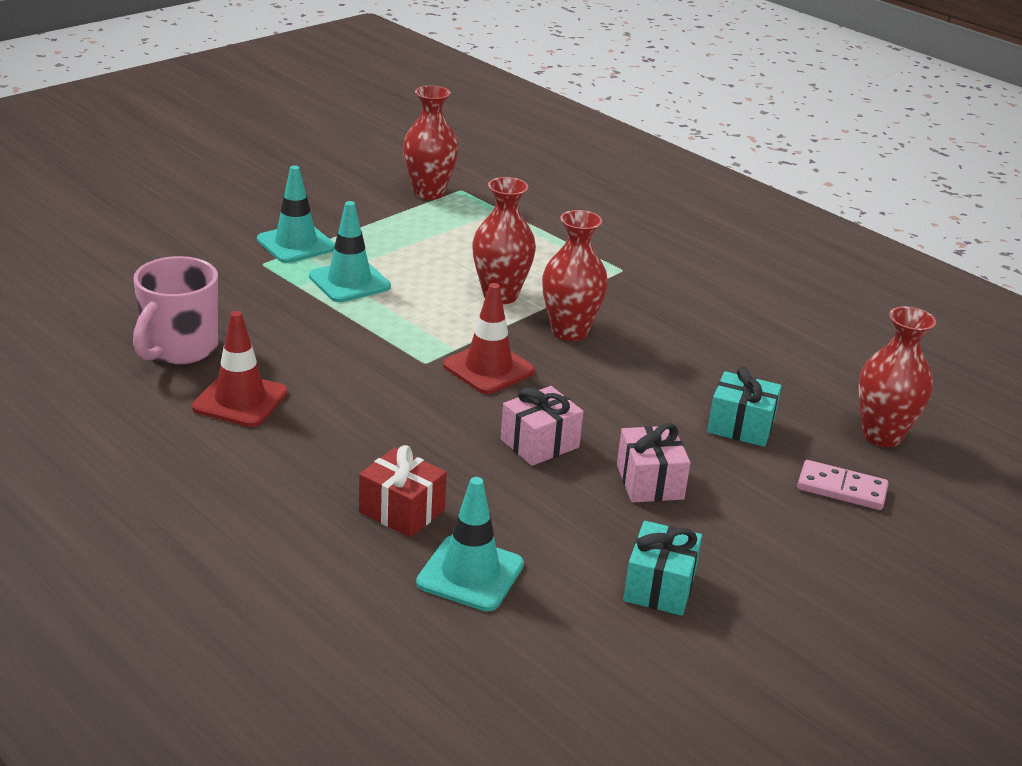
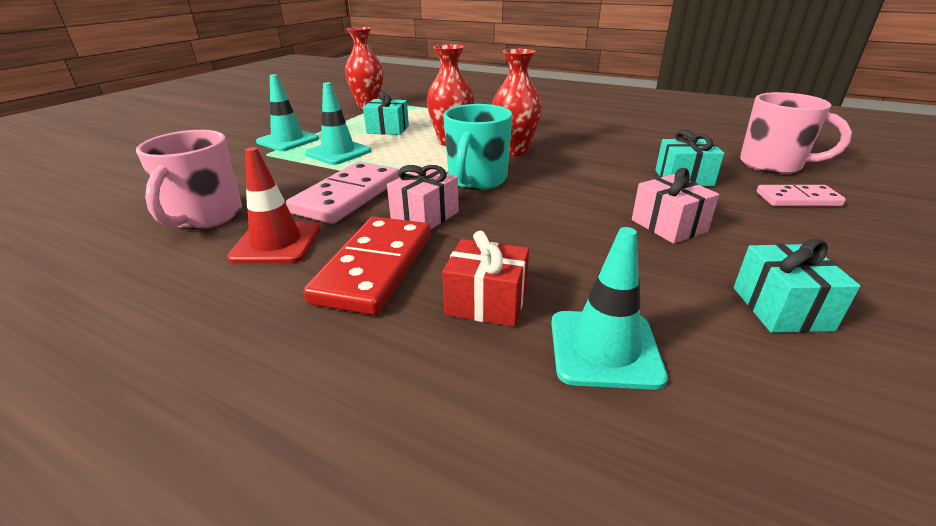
camera: 15 degrees left, 0 degrees up
(321, 451) = (374, 267): none -> red domino
(332, 356) = (347, 196): none -> pink domino
(431, 251) = (388, 129): none -> turquoise gift
(488, 368) = (477, 180): red traffic cone -> turquoise mug
(539, 443) = (558, 218): pink gift -> pink gift (425, 216)
(882, 435) = (772, 165): red vase -> pink mug

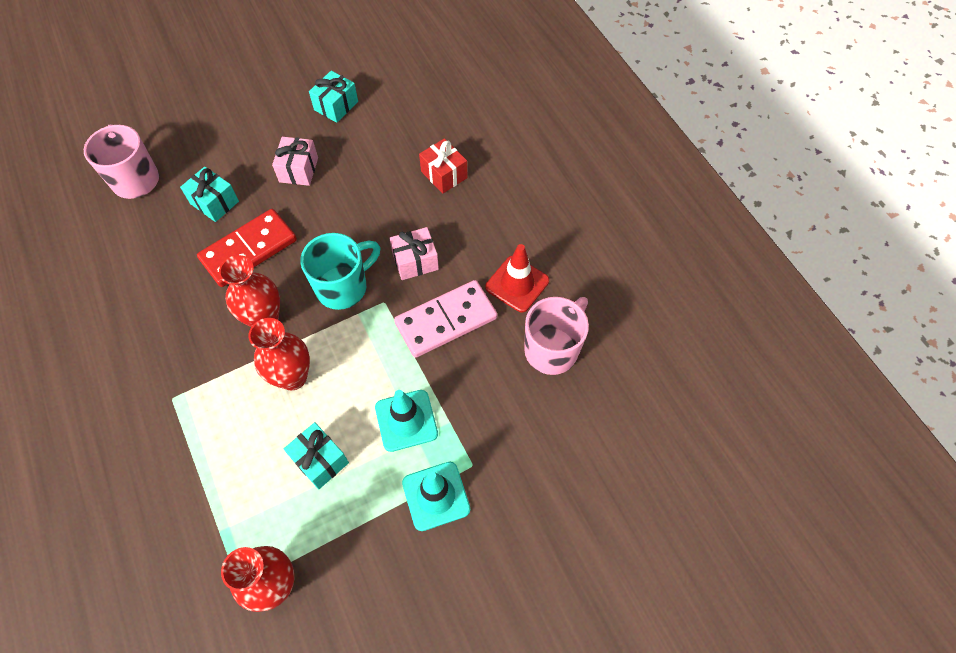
camera: 145 degrees left, 30 degrees up
(374, 267) = (476, 228): red domino -> red domino (249, 250)
(604, 349) = (423, 129): turquoise traffic cone -> none
(797, 199) = (196, 146): pink domino -> none

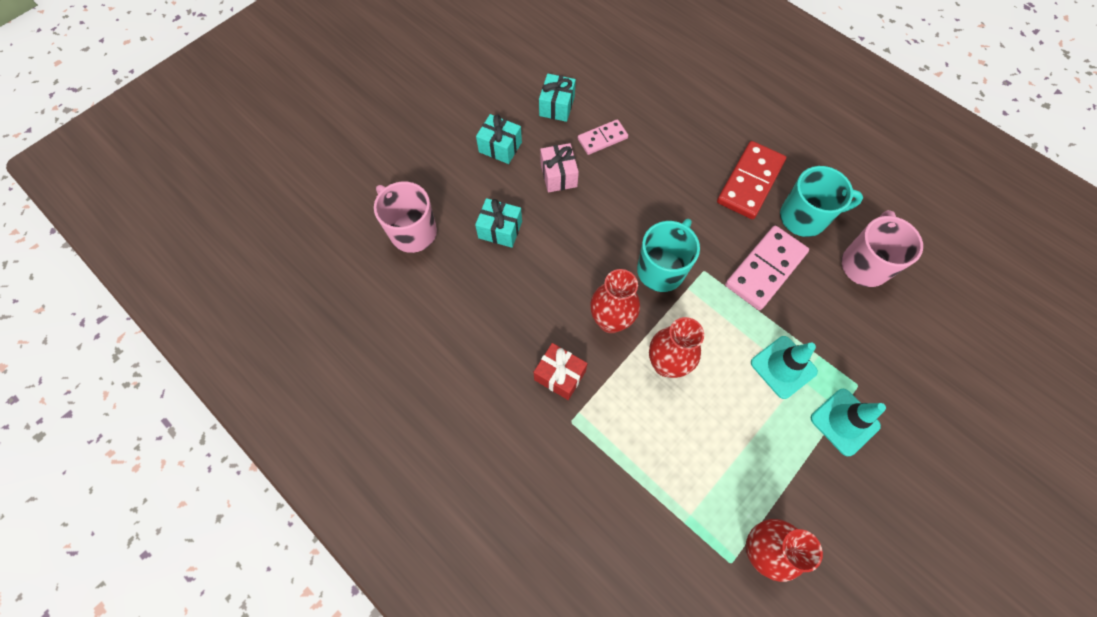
camera: 20 degrees left, 5 degrees up
(249, 250) = (558, 263): red domino -> red domino (750, 182)
(320, 460) = (732, 428): turquoise gift -> turquoise gift (500, 147)
(361, 148) = (602, 138): none -> pink domino
(415, 261) = (709, 226): pink gift -> none
(444, 174) = (688, 141): red gift -> red gift (560, 375)
(517, 284) = (804, 218): red traffic cone -> turquoise mug

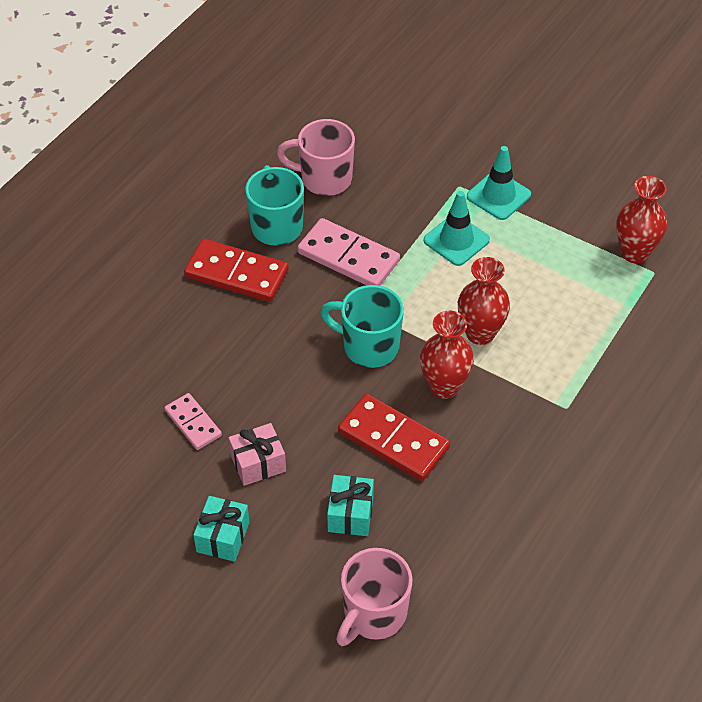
camera: 100 degrees left, 15 degrees down
(557, 106) = (145, 481): turquoise gift -> none
(560, 375) = (520, 425): red gift -> none
(562, 271) = (393, 440): none -> red domino

